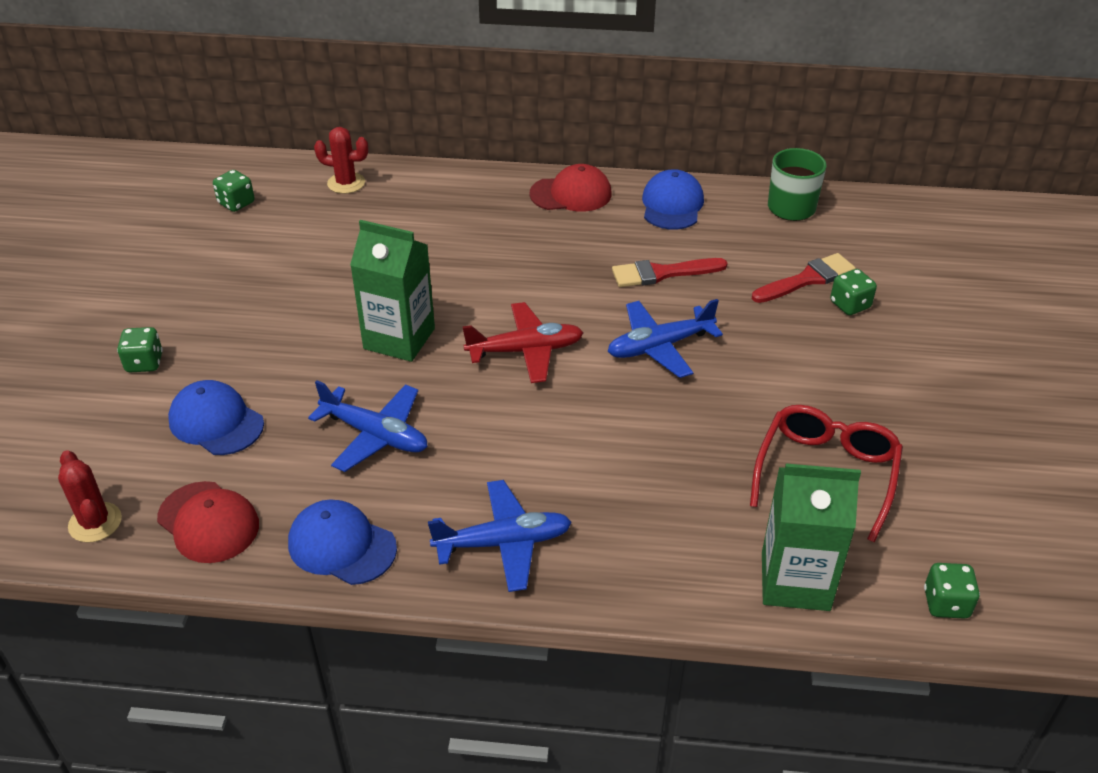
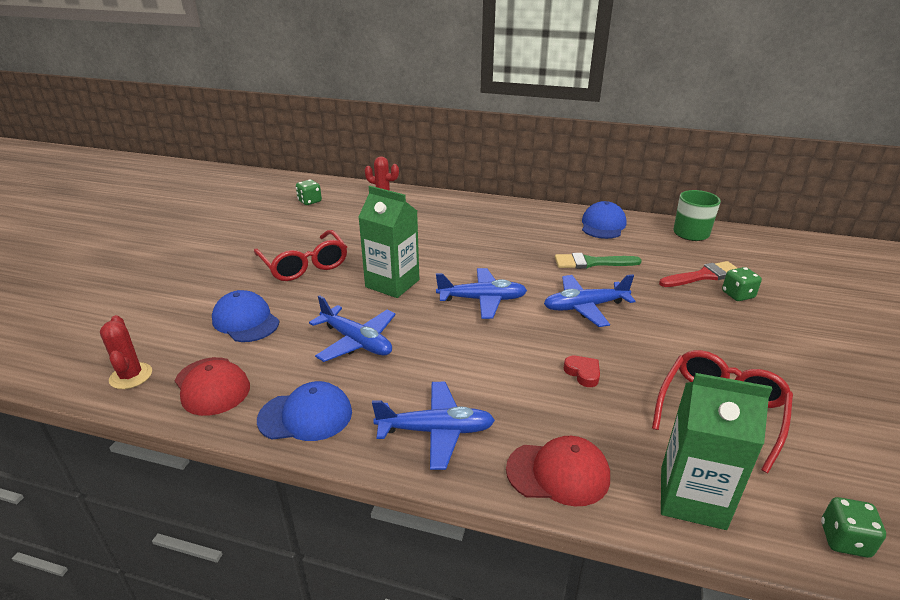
camera: 10 degrees right, 10 degrees down
(144, 363) = (213, 280): green dice -> none
(266, 321) = (304, 265): none -> red glasses
(342, 545) = (305, 416): blue cap -> blue cap turned 135 degrees clockwise
(526, 351) = (482, 300): red plane -> blue plane
(571, 194) = (532, 214): red cap -> red cap (558, 473)
(662, 273) = (592, 263): red brush -> green brush
(666, 444) = (583, 373): none -> red heart

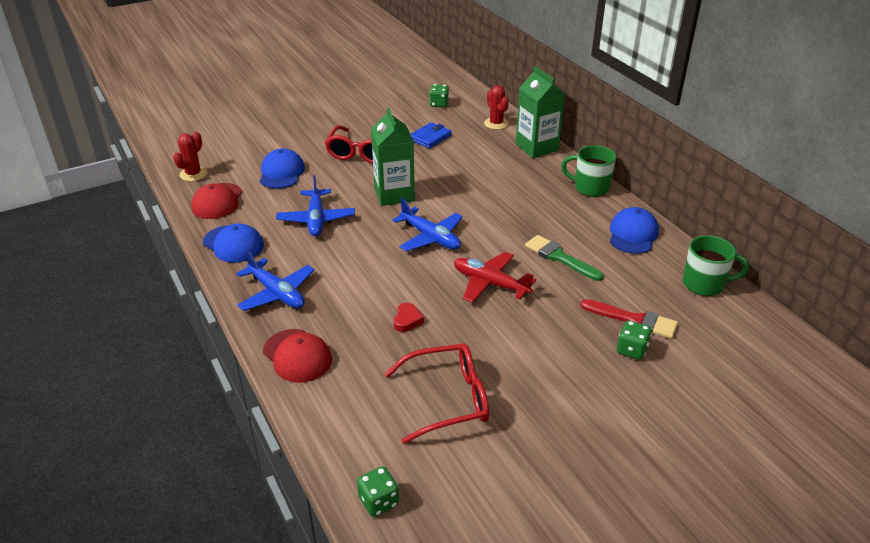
camera: 45 degrees right, 5 degrees up
(346, 228) = (430, 137): none -> blue wallet
(525, 209) = (590, 188): none -> green mug
(584, 307) = (490, 283): blue plane -> red plane
(603, 225) = (633, 234): blue cap -> blue cap turned 45 degrees counterclockwise
(692, 498) = (340, 419): green carton -> green carton (537, 147)

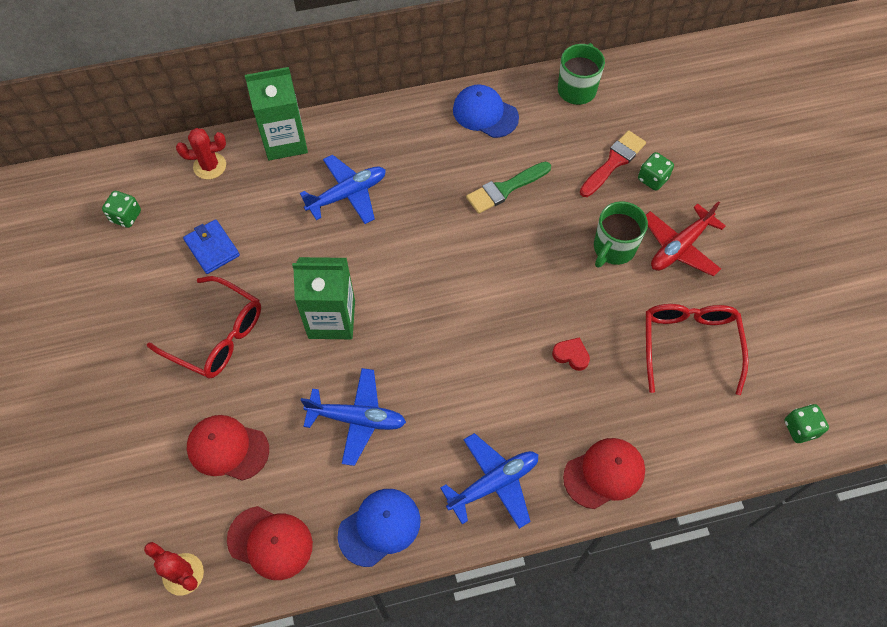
camera: 75 degrees left, 25 degrees up
(281, 173) = (227, 448): blue cap -> red cap
(430, 237) = (434, 300): blue plane -> blue plane (347, 194)
(490, 283) = (531, 264): red plane -> red plane (679, 247)
(590, 188) = (389, 119): green mug -> green mug (613, 248)

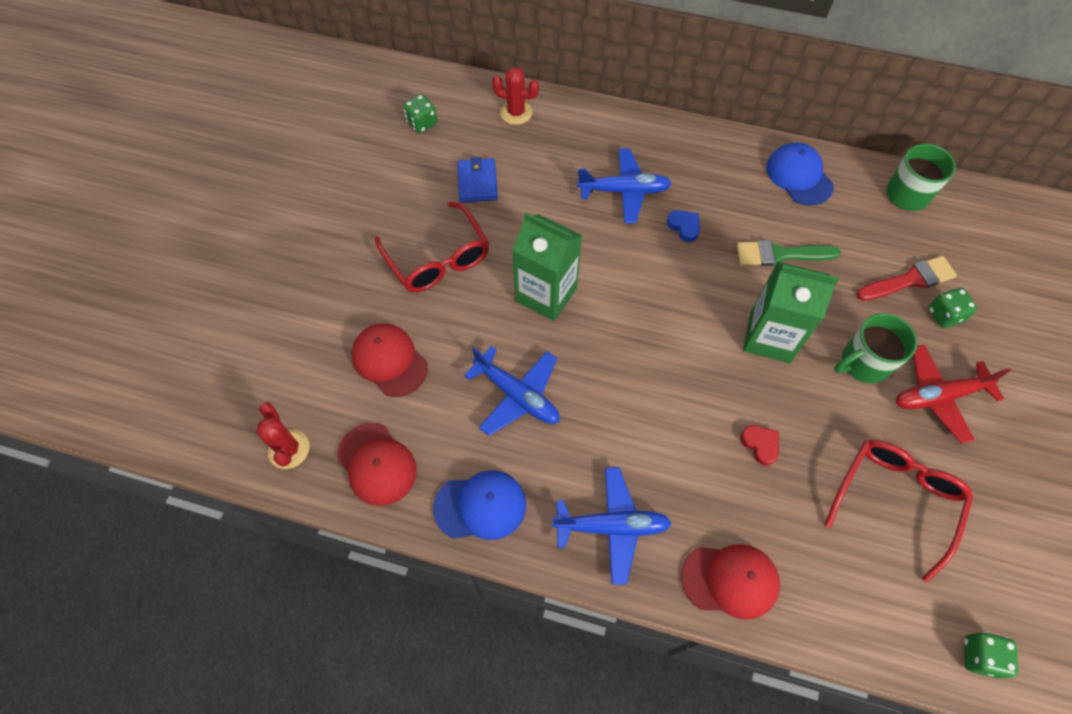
camera: 30 degrees right, 0 degrees up
(285, 141) = (594, 120): green carton -> green carton (770, 337)
(415, 202) = (684, 227): none -> blue heart

